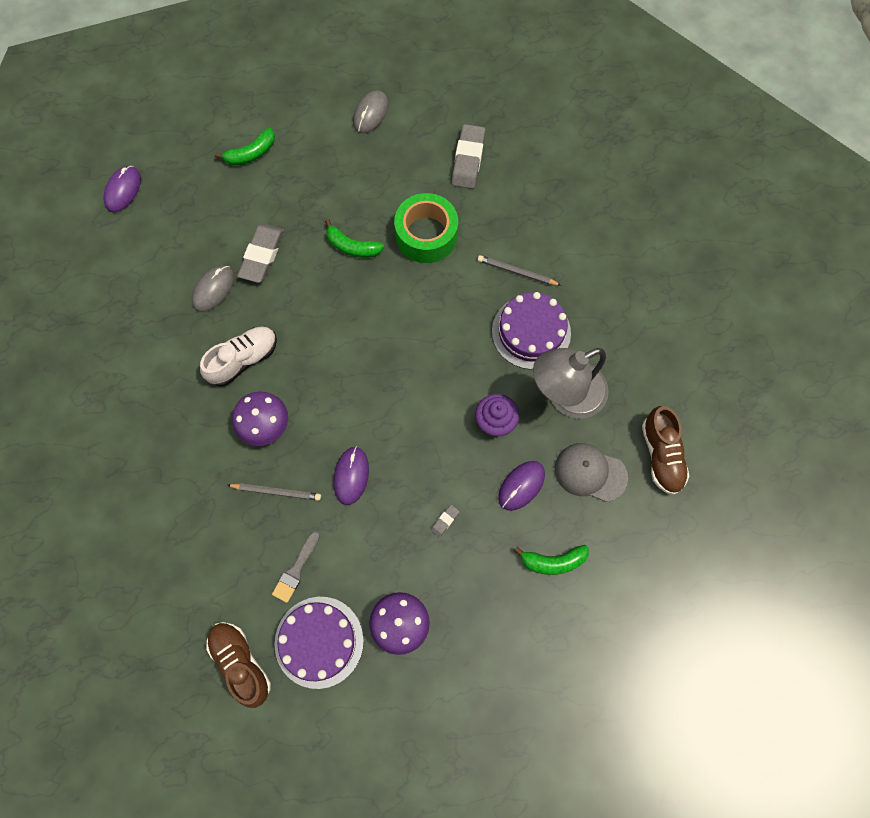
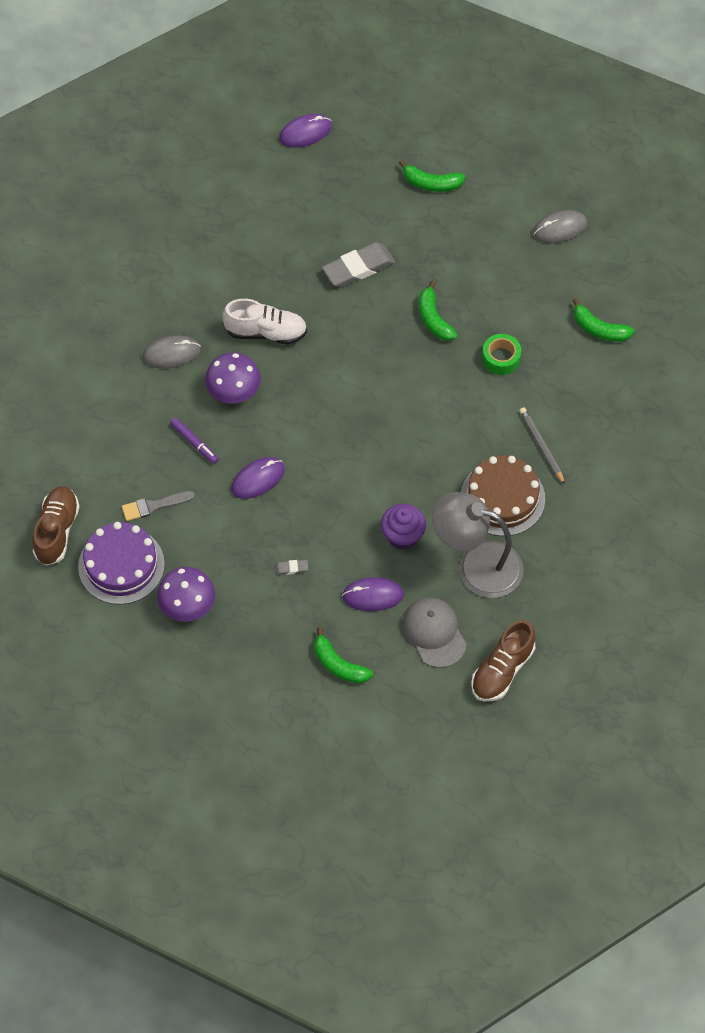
camera: 45 degrees right, 10 degrees down
(213, 289) = (296, 262): grey mouse -> grey mouse (171, 353)
(276, 492) = (194, 443): grey pencil -> purple marker
(426, 235) = (501, 358): green tape -> green tape, size x0.57
(468, 159) = (599, 329): grey eraser -> green banana
(531, 332) = (502, 498): purple cake -> brown cake

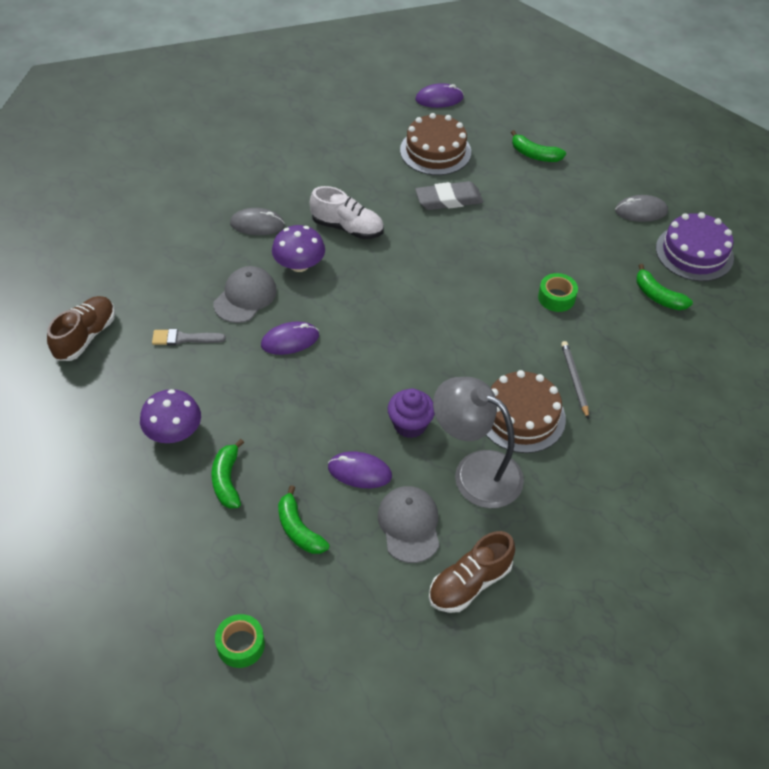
camera: 15 degrees right, 10 degrees down
(121, 565) = (129, 380): purple cake -> purple cake (694, 253)
(194, 443) = (245, 297): purple marker -> grey cap
(291, 568) = (288, 425): grey eraser -> none
(324, 207) = (435, 151): none -> brown cake
(328, 777) = (240, 645): none -> green tape
(433, 319) = (503, 252): green banana -> green banana (227, 480)

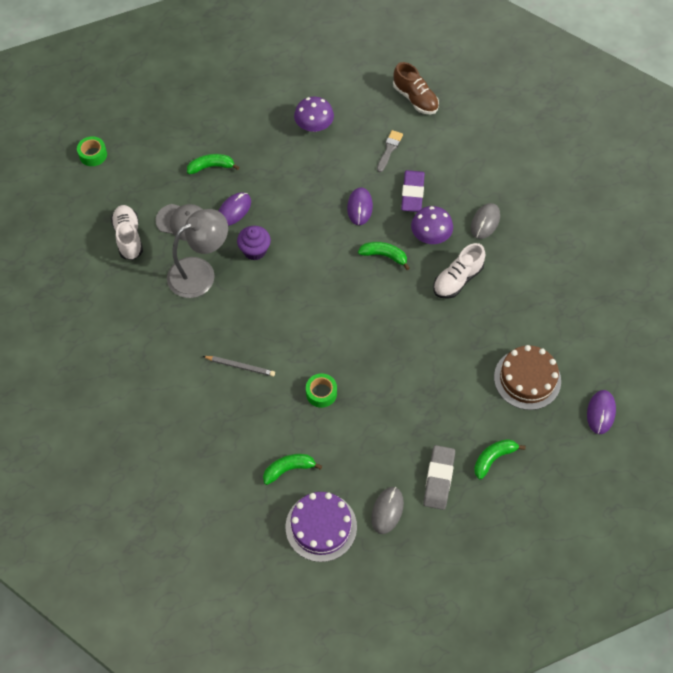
camera: 115 degrees right, 10 degrees up
(227, 480) = (264, 142): green banana -> green banana (384, 256)
(240, 645) = (156, 120): green tape -> green tape (93, 155)
(245, 297) = (412, 193): grey cap -> purple eraser
(448, 200) = (461, 363): grey eraser -> grey eraser (438, 479)
(469, 583) = (128, 237): brown shoe -> white shoe
(521, 416) = (227, 318): brown cake -> none

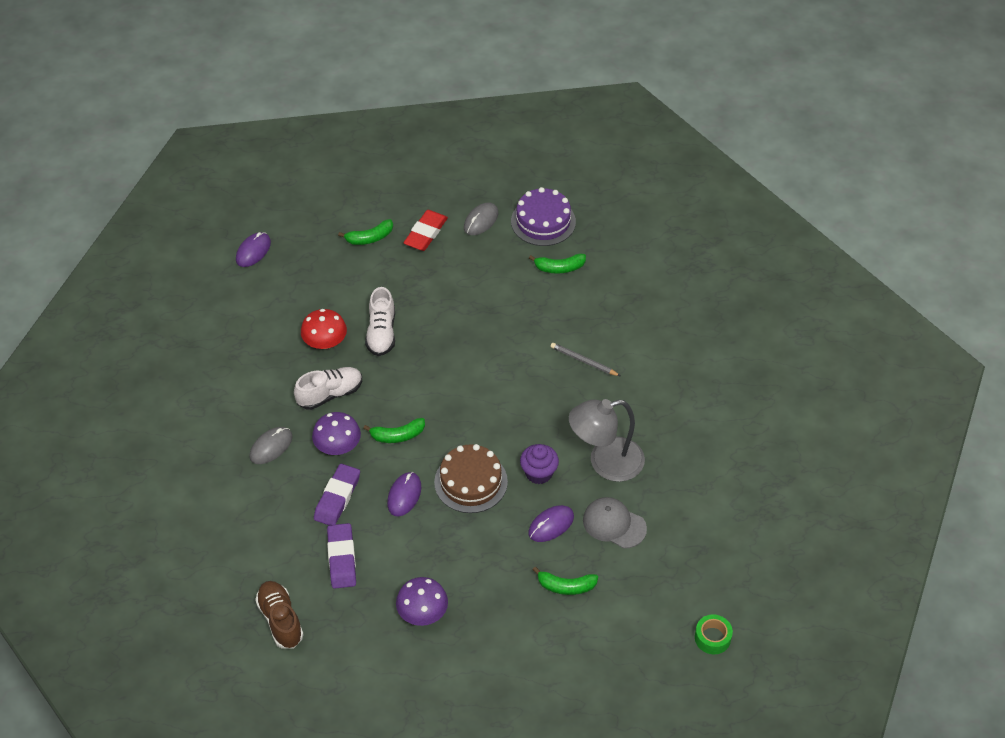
camera: 165 degrees left, 10 degrees down
(128, 237) = (680, 520): white shoe -> white shoe (381, 333)
(321, 393) = (509, 321): green tape -> none
(384, 256) = (397, 435): green banana -> green banana turned 45 degrees counterclockwise
(389, 149) = (341, 558): grey brush -> purple eraser
(438, 479) = (426, 233): grey eraser -> red eraser
(485, 329) = (325, 342): none -> red mushroom
(527, 379) = (306, 291): brown cake -> brown cake (470, 482)

